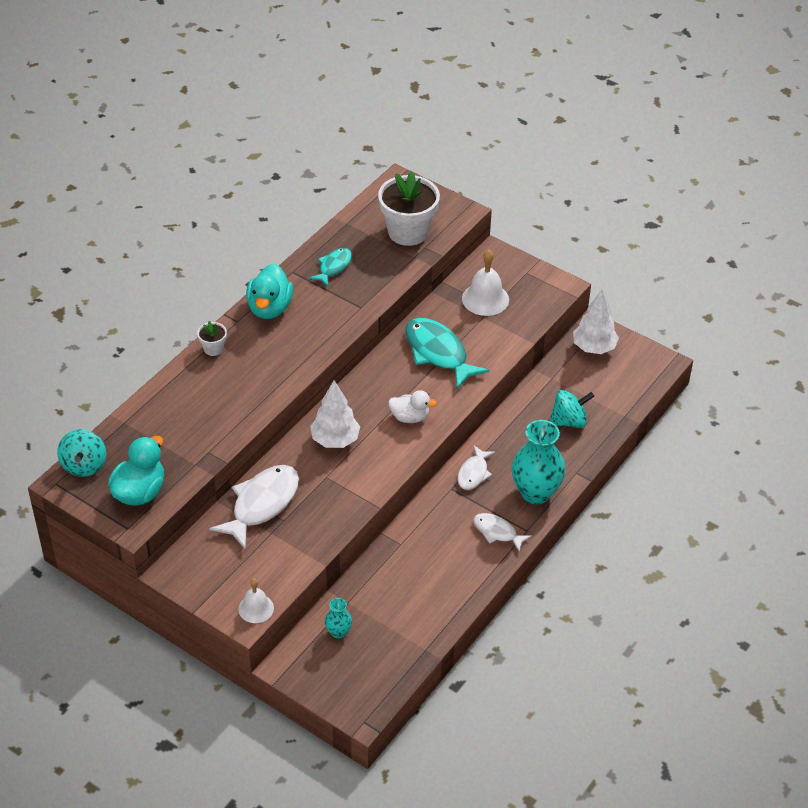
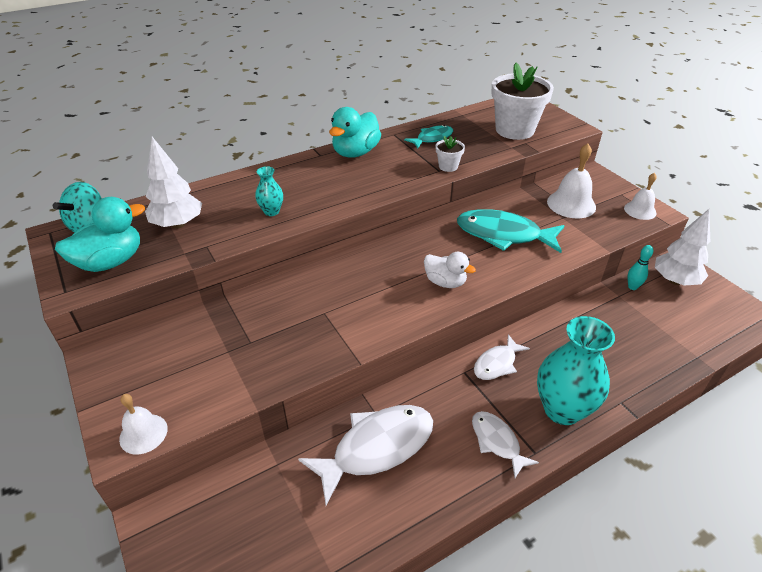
camera: 25 degrees right, 5 degrees down
(213, 349) = (283, 168): white flower pot -> white flower pot (448, 166)
(262, 504) = (241, 319): white fish -> white fish (376, 448)
(335, 440) = (356, 281): white tree -> white tree (178, 224)
(338, 632) = (242, 500): turquoise vase -> turquoise vase (271, 211)
(438, 353) = (503, 235): turquoise fish -> turquoise fish turned 60 degrees counterclockwise
(547, 288) = (640, 210): none -> white bell
(560, 365) = (632, 287): none -> turquoise bowling pin
(569, 421) = (627, 343): turquoise spinning top -> none

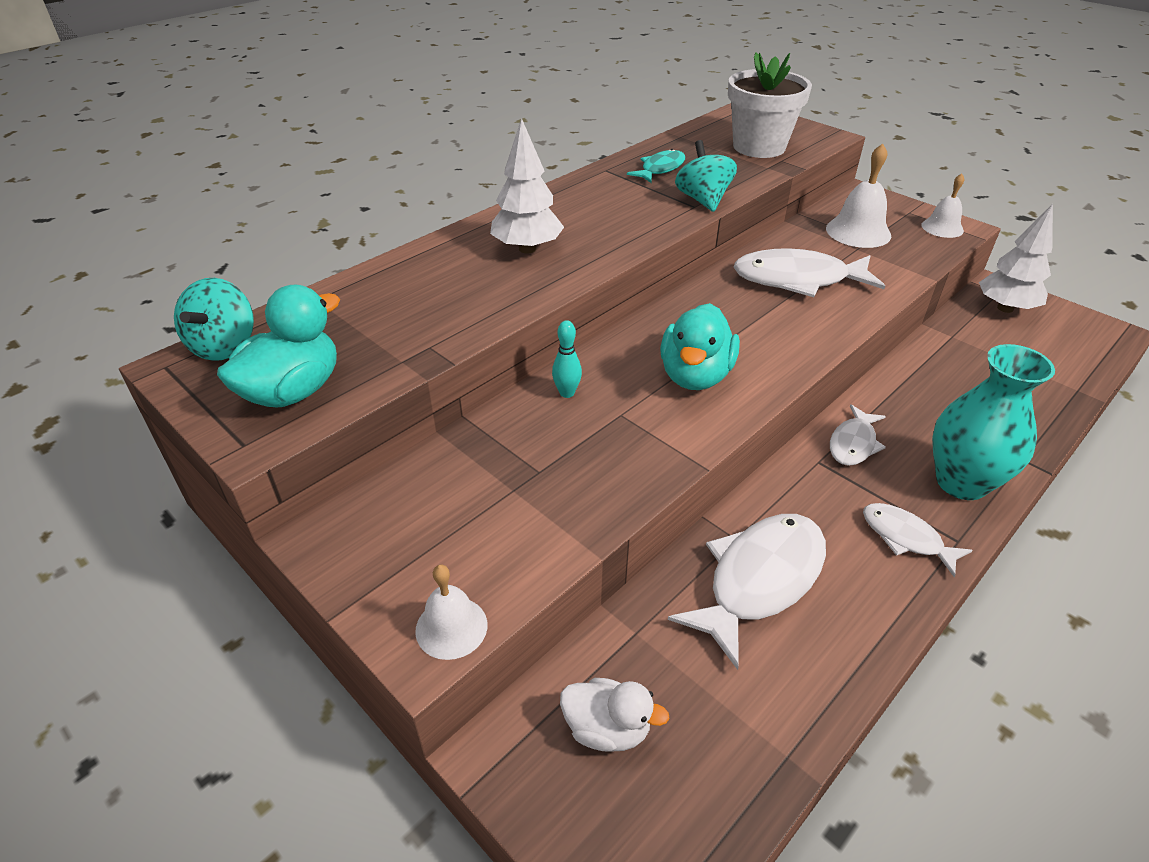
camera: 15 degrees left, 0 degrees up
(178, 224) = (368, 325): white tree -> white tree (527, 249)
(271, 211) = (497, 288): turquoise vase -> none
(355, 152) = (568, 198): turquoise duck -> turquoise duck (695, 376)
(445, 282) = (759, 348): white duck -> white duck (607, 728)
(448, 166) = (703, 200): white flower pot -> turquoise spinning top
(503, 235) = (798, 280): turquoise fish -> white fish
(632, 287) = (962, 323): turquoise bowling pin -> turquoise bowling pin (567, 393)

